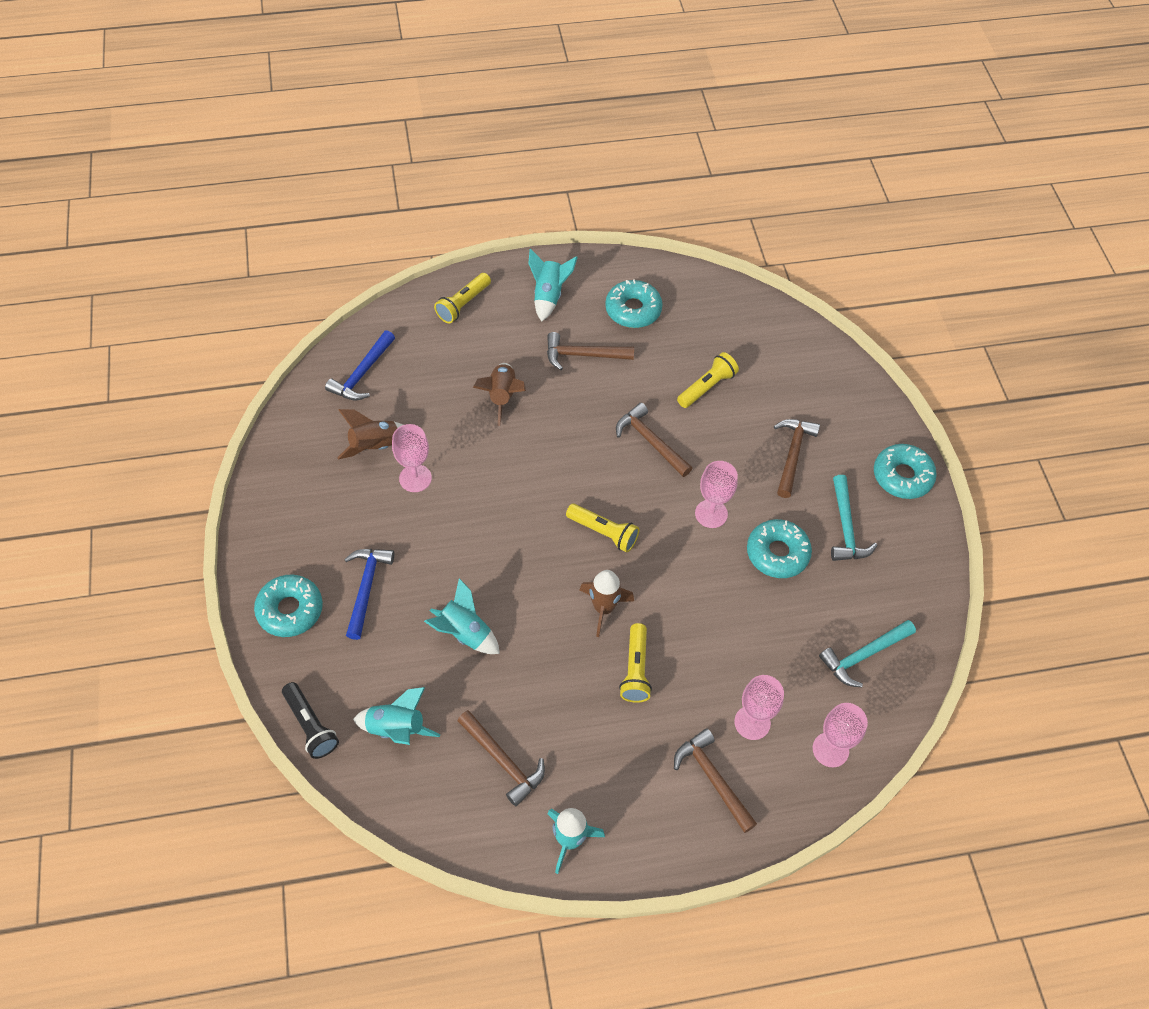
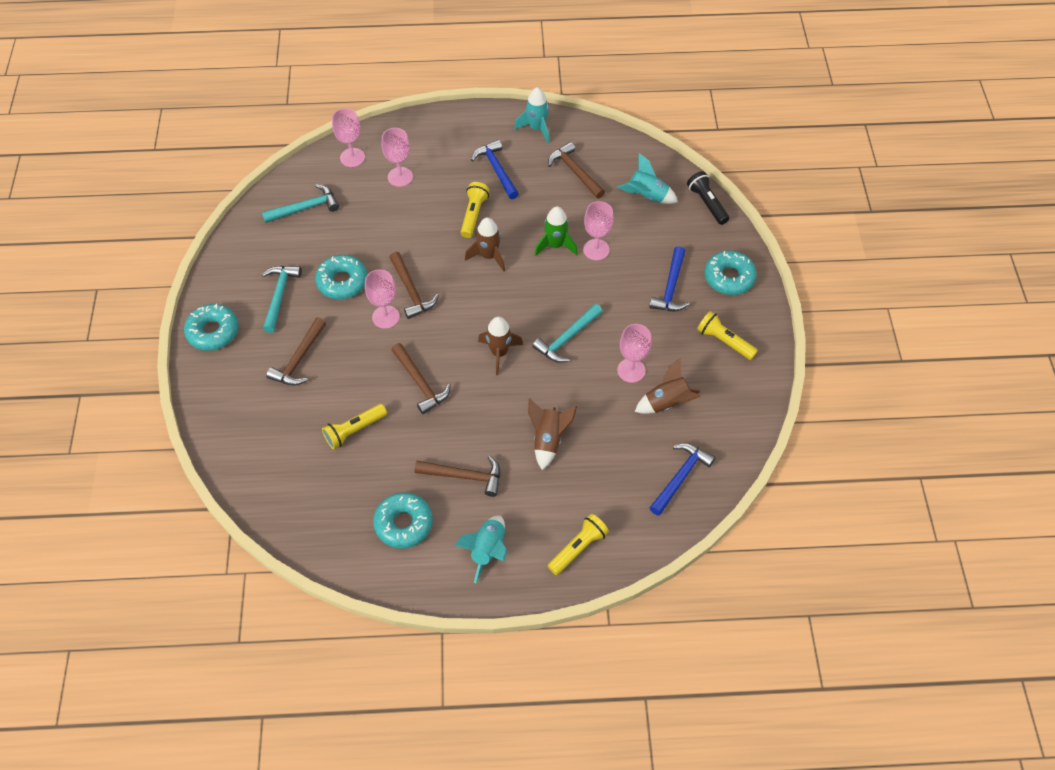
camera: 170 degrees left, 0 degrees up
(464, 633) = (596, 250): turquoise rocket -> pink goblet
(492, 508) = (567, 338): none -> turquoise hammer
(519, 634) = (555, 245): none -> green rocket
(569, 483) = (499, 353): none -> brown rocket
(603, 532) = (477, 310): yellow flashlight -> yellow flashlight (724, 341)
(617, 751) = (496, 170): none -> blue hammer
(713, 779) = (436, 149): brown hammer -> brown hammer (411, 291)

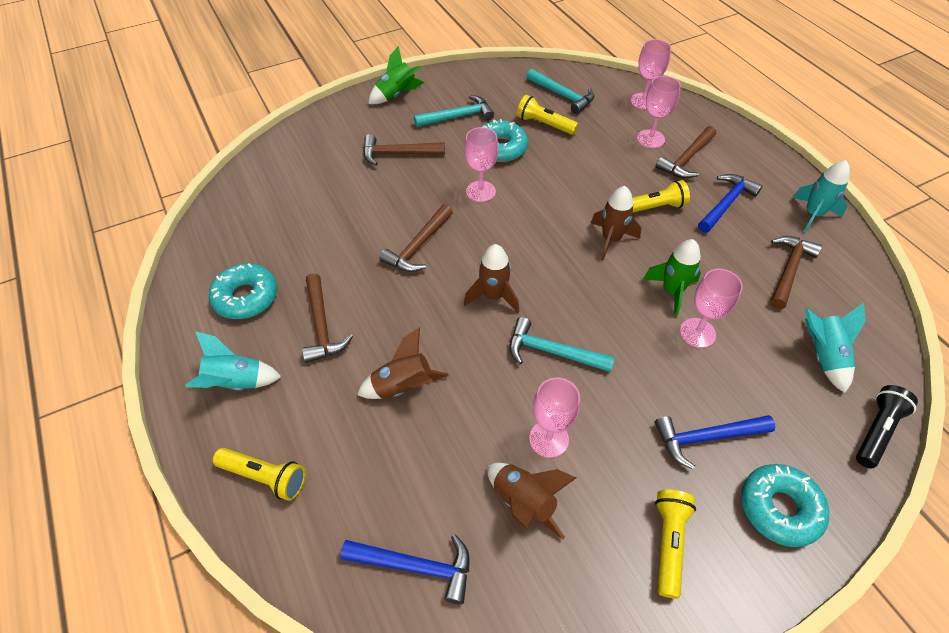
camera: 65 degrees right, 5 degrees down
(213, 331) = (396, 95): turquoise donut -> green rocket
(354, 430) = (339, 219): yellow flashlight -> yellow flashlight (544, 124)
(411, 291) = (523, 197): brown hammer -> brown hammer (687, 159)

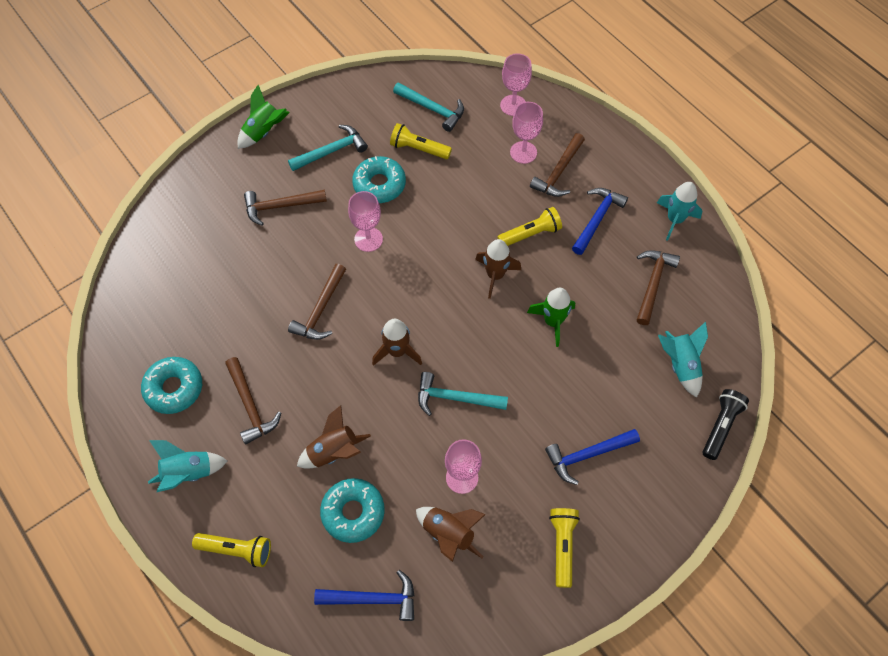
camera: 10 degrees left, 10 degrees up
(697, 333) = (576, 359): pink goblet -> none
(779, 508) = (645, 504): turquoise donut -> turquoise donut (353, 512)

